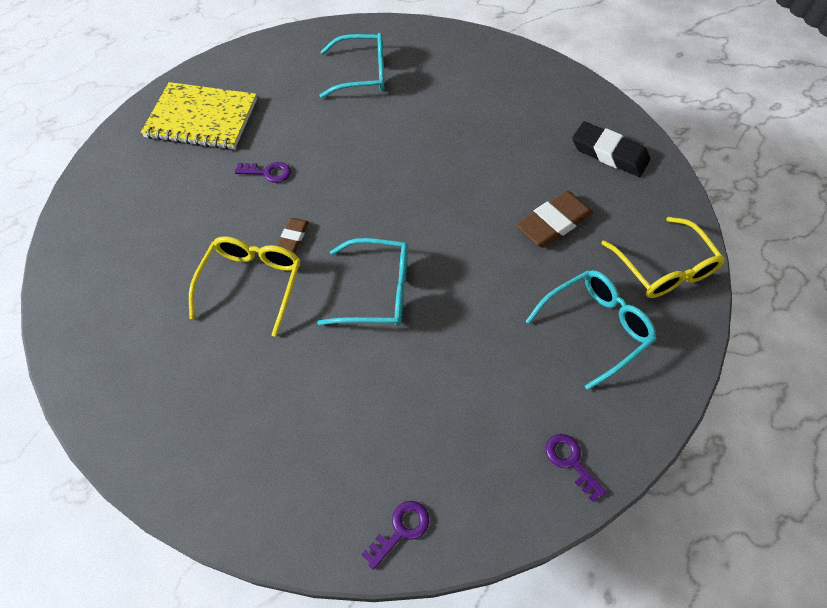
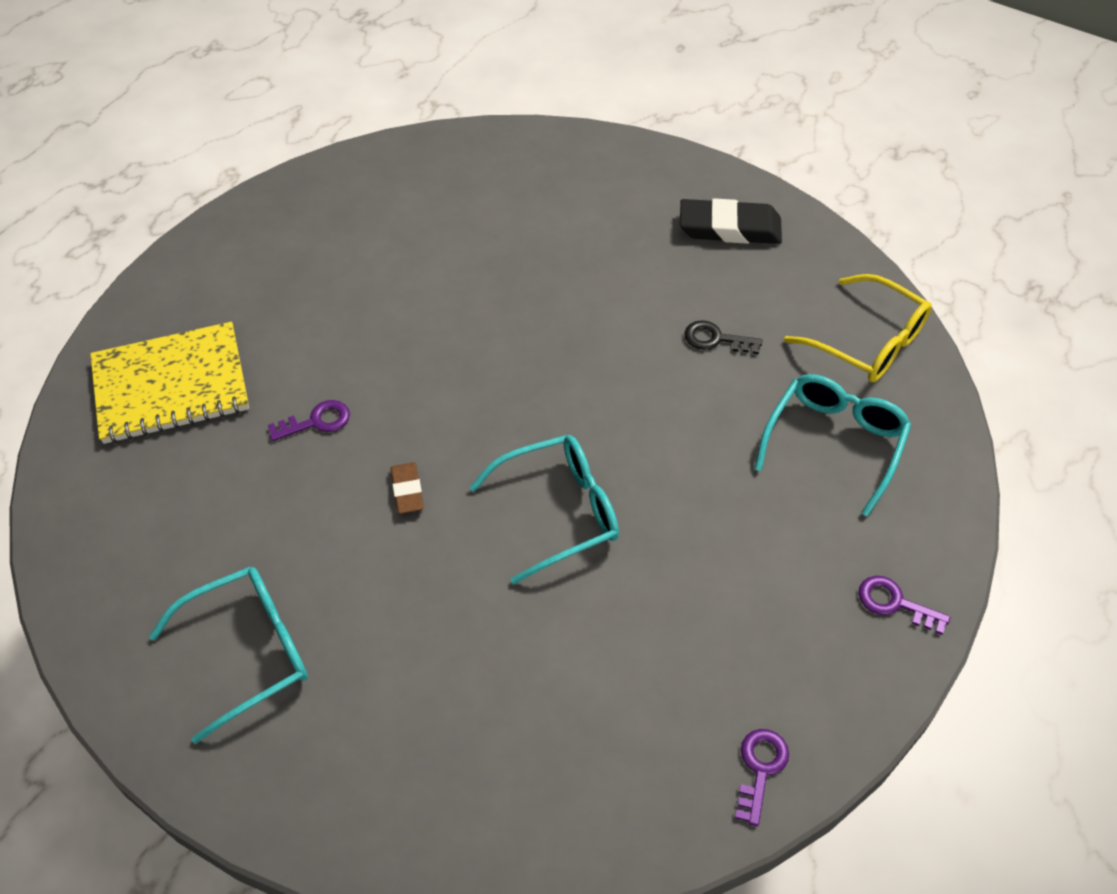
camera: 25 degrees left, 5 degrees down
(251, 285) = (393, 574): yellow glasses -> none
(361, 74) = (356, 241): turquoise glasses -> turquoise glasses (247, 653)
(553, 223) = (716, 339): brown eraser -> black key

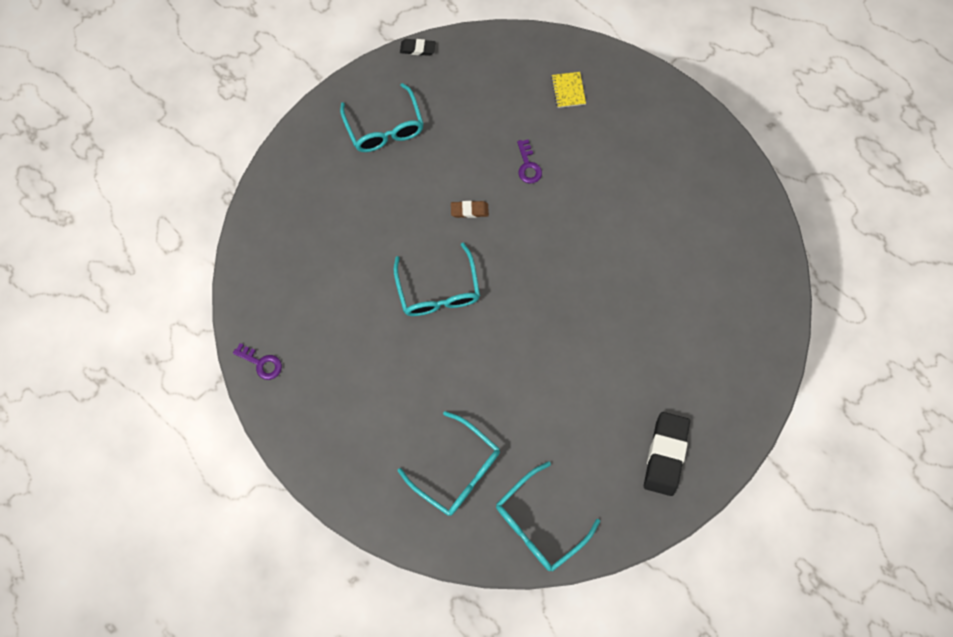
camera: 100 degrees right, 20 degrees up
(68, 627) = (417, 49): none -> black eraser
(171, 385) = (568, 90): yellow notebook -> yellow notebook, size x0.43
(716, 339) = (557, 415): black key -> none
(866, 341) = (539, 521): yellow glasses -> turquoise glasses
(895, 603) = (337, 468): purple key -> none

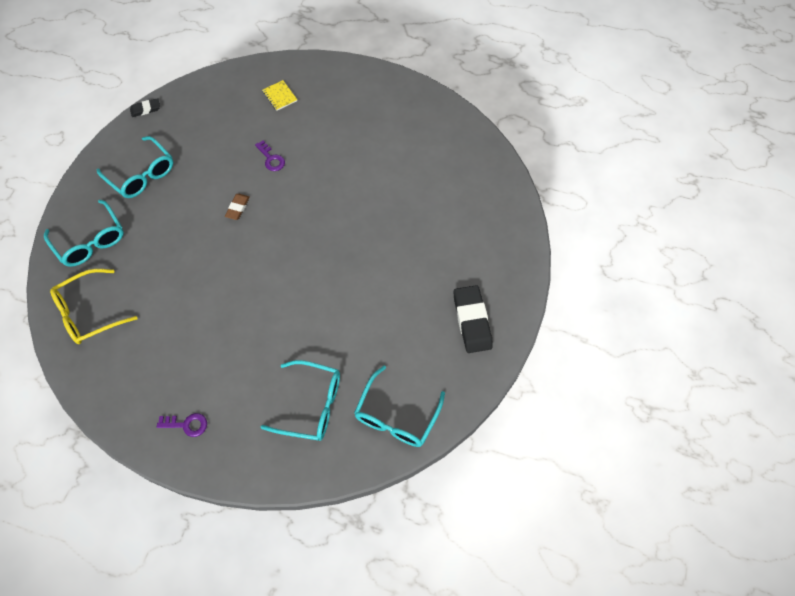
camera: 25 degrees left, 10 degrees down
(261, 363) = (105, 394): purple key -> purple key (187, 424)
(278, 266) = (90, 312): none -> yellow glasses
(438, 289) = (236, 275): turquoise glasses -> turquoise glasses (90, 240)
(469, 210) = (237, 208): brown eraser -> brown eraser turned 45 degrees counterclockwise

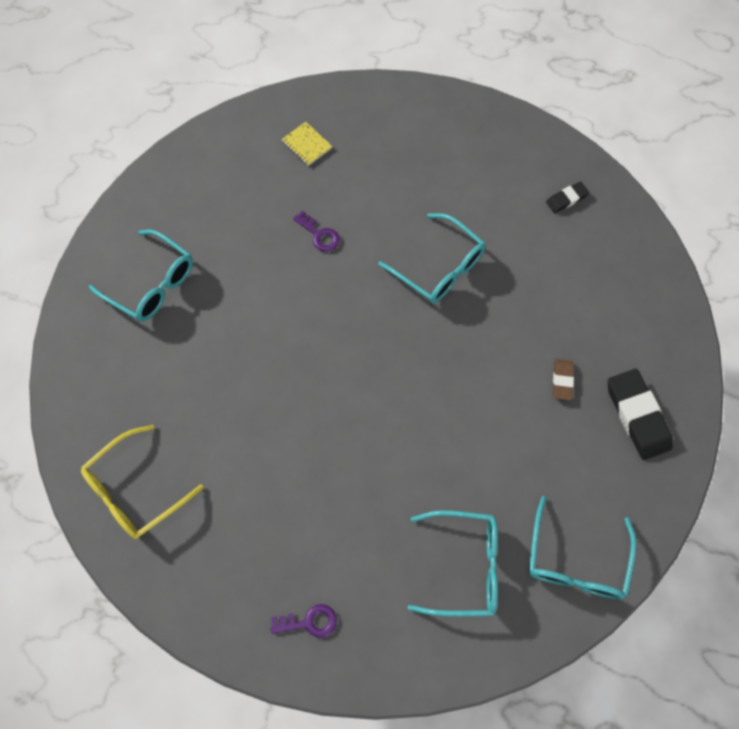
camera: 10 degrees left, 5 degrees up
(90, 240) = (108, 388): turquoise glasses -> turquoise glasses (438, 267)
(145, 109) = (131, 190): black eraser -> black eraser (566, 199)
(237, 208) = (294, 310): brown eraser -> brown eraser (562, 380)

